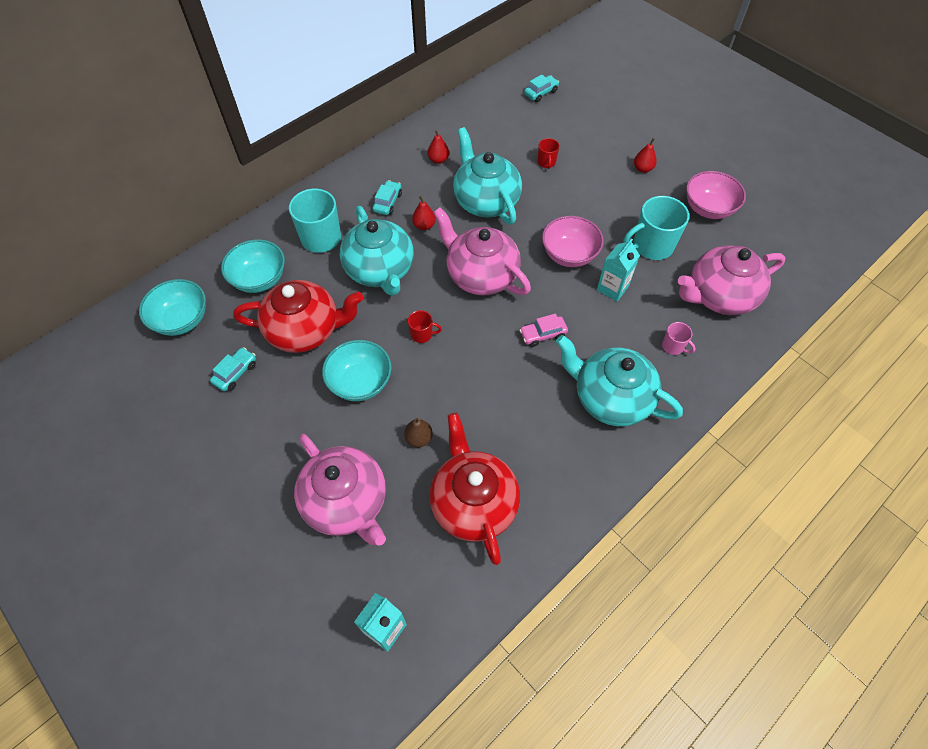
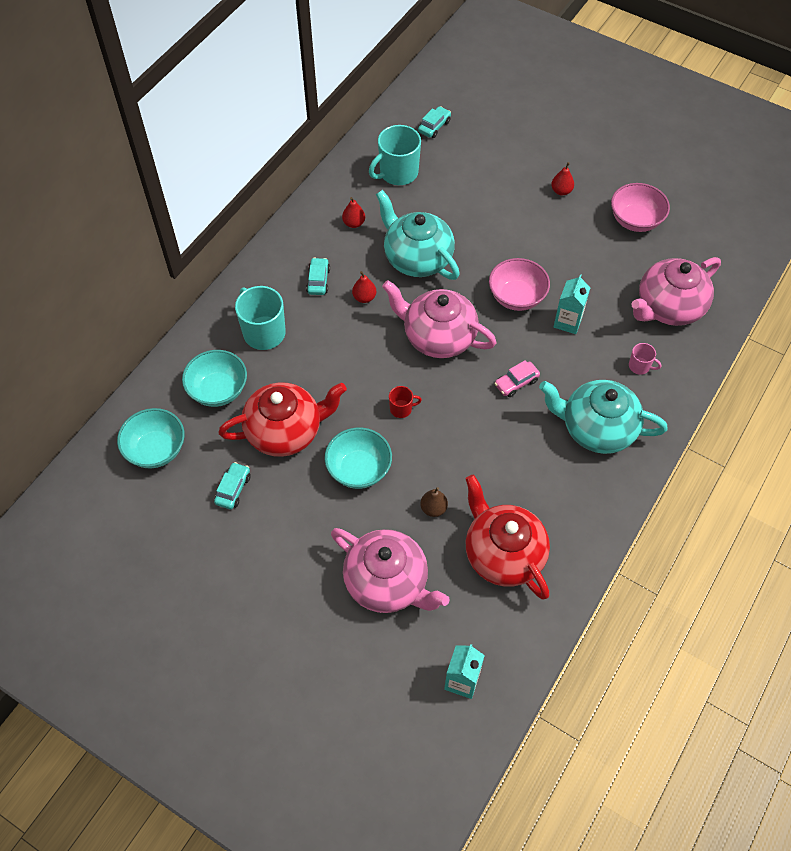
camera: 15 degrees left, 0 degrees up
(380, 270) = (337, 354): turquoise teapot -> none
(546, 162) = (464, 203): red mug -> none
(651, 246) = (592, 271): turquoise mug -> turquoise mug (398, 173)

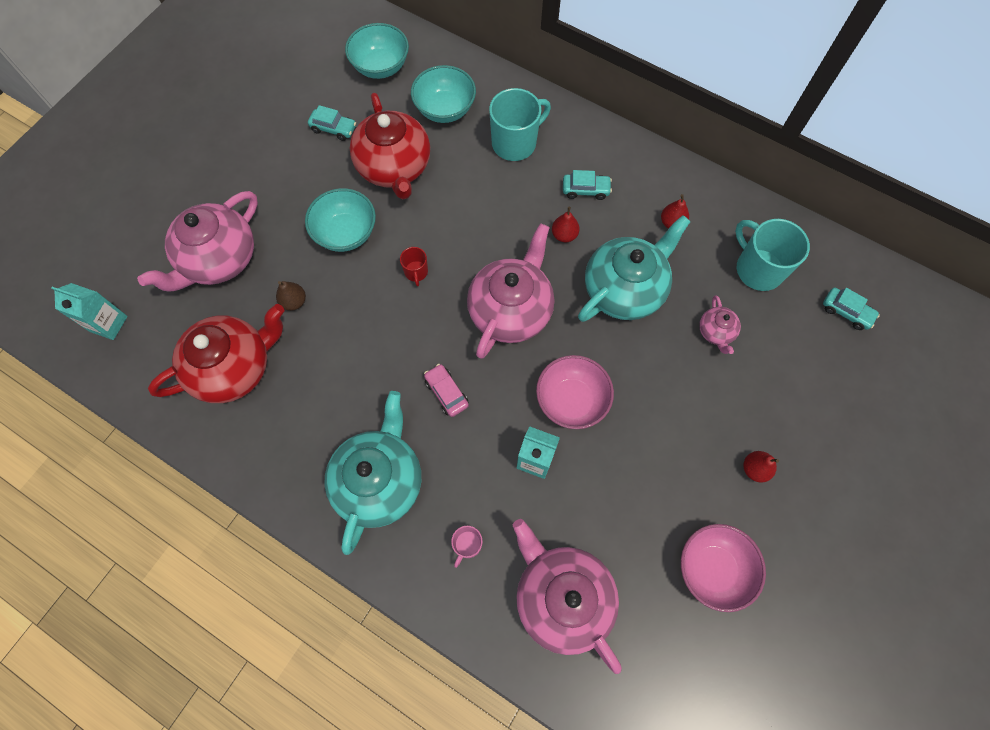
camera: 90 degrees right, 10 degrees up
(453, 203) = (716, 332): none -> pink teapot

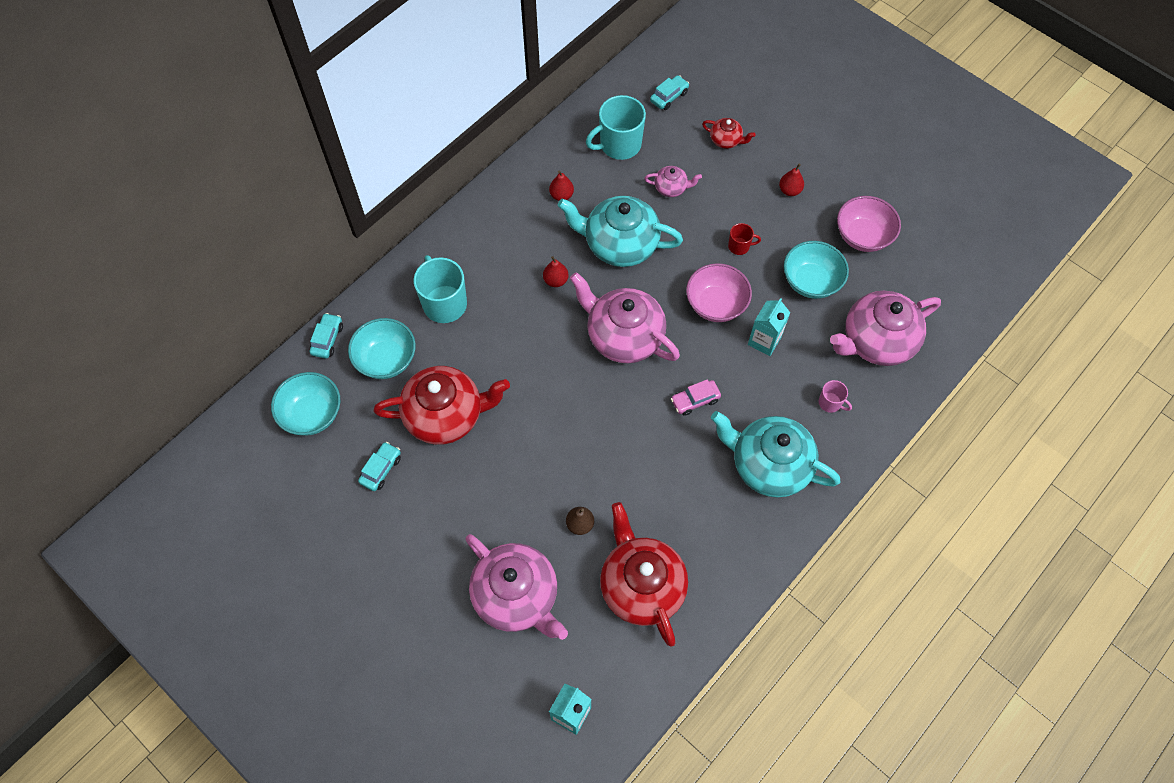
camera: 80 degrees left, 5 degrees down
(346, 233) = (512, 469): turquoise bowl -> turquoise bowl (811, 281)
(416, 272) = (569, 410): red mug -> red mug (739, 246)
(585, 190) = (512, 254): turquoise car -> turquoise car (327, 339)
(625, 289) = (619, 244): turquoise teapot -> turquoise teapot turned 45 degrees counterclockwise
(805, 385) = (726, 140): none -> red teapot

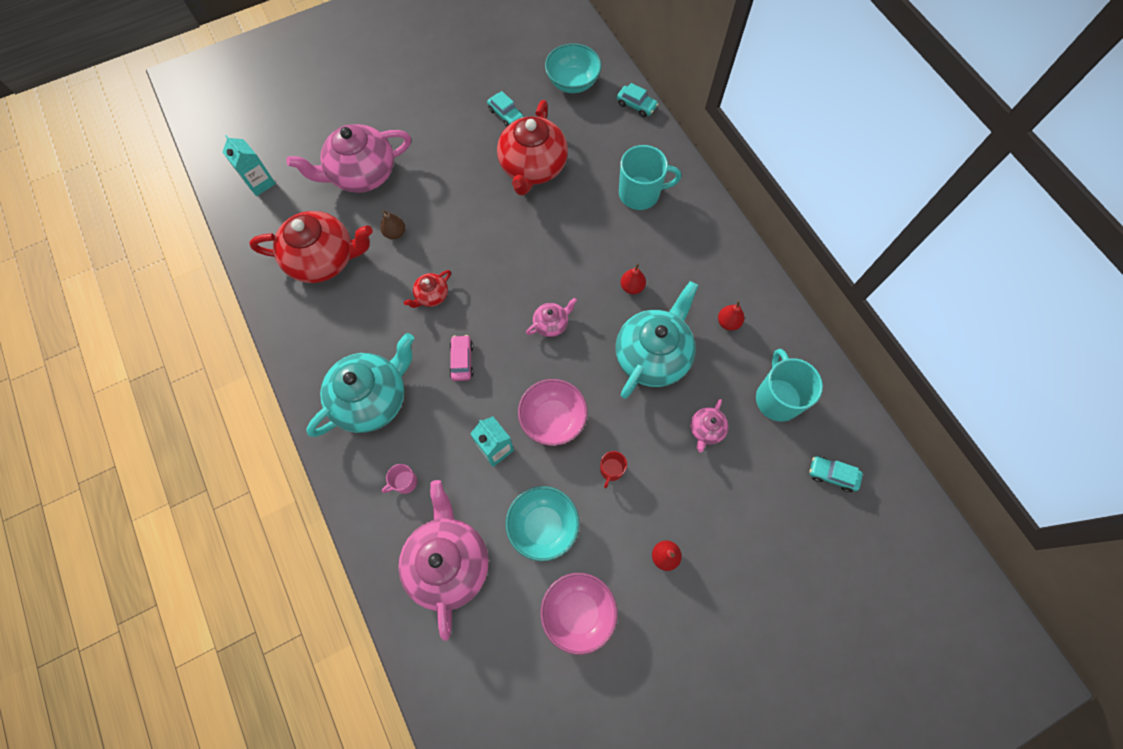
camera: 110 degrees right, 5 degrees up
(386, 359) = (601, 140): turquoise bowl -> none
(623, 336) = (551, 324): pink teapot -> pink teapot, size x0.46
(669, 97) = (832, 475): turquoise car -> turquoise car turned 135 degrees clockwise
(726, 140) = (753, 514): red teapot -> red teapot (431, 296)

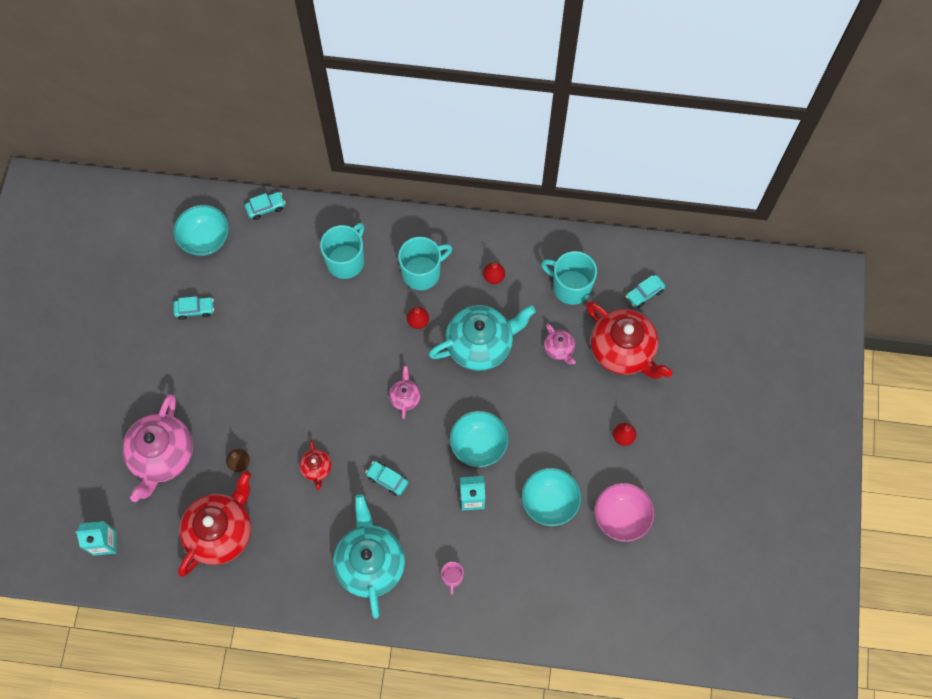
camera: 55 degrees left, 0 degrees up
(448, 562) = (530, 581): pink teapot -> none
(462, 361) = (387, 479): pink car -> turquoise car
(533, 168) = (261, 322): red teapot -> red teapot (623, 351)
(553, 419) = (478, 445): pink bowl -> turquoise bowl
(611, 470) = (543, 430): red mug -> none
(653, 355) = (481, 344): turquoise teapot -> turquoise teapot turned 90 degrees clockwise
(681, 260) = (422, 272): none -> turquoise mug

